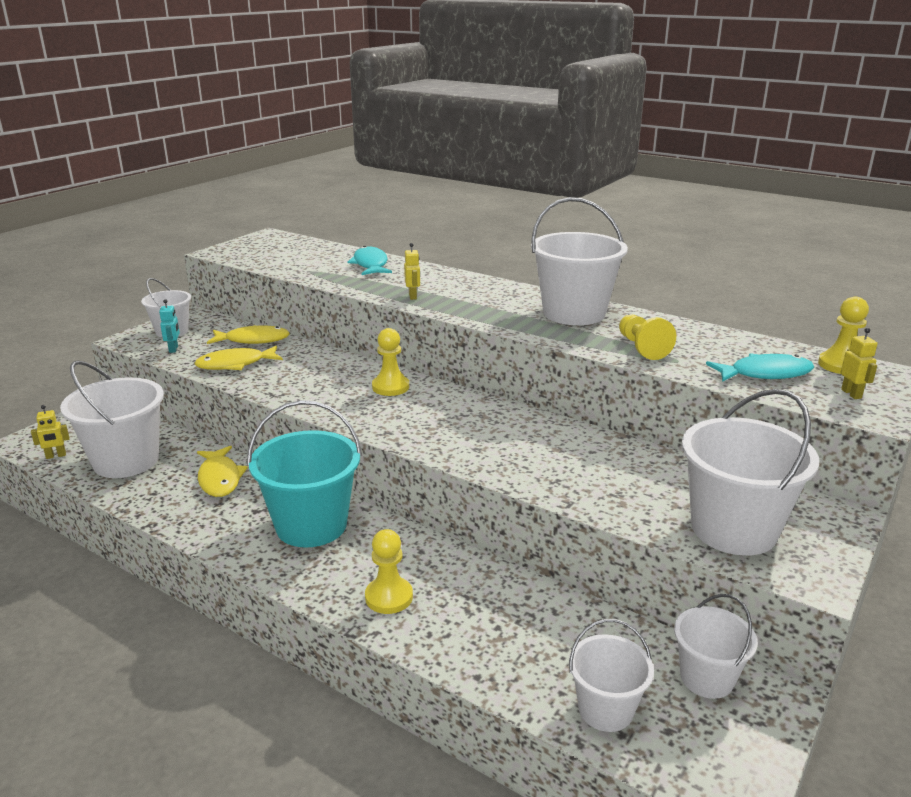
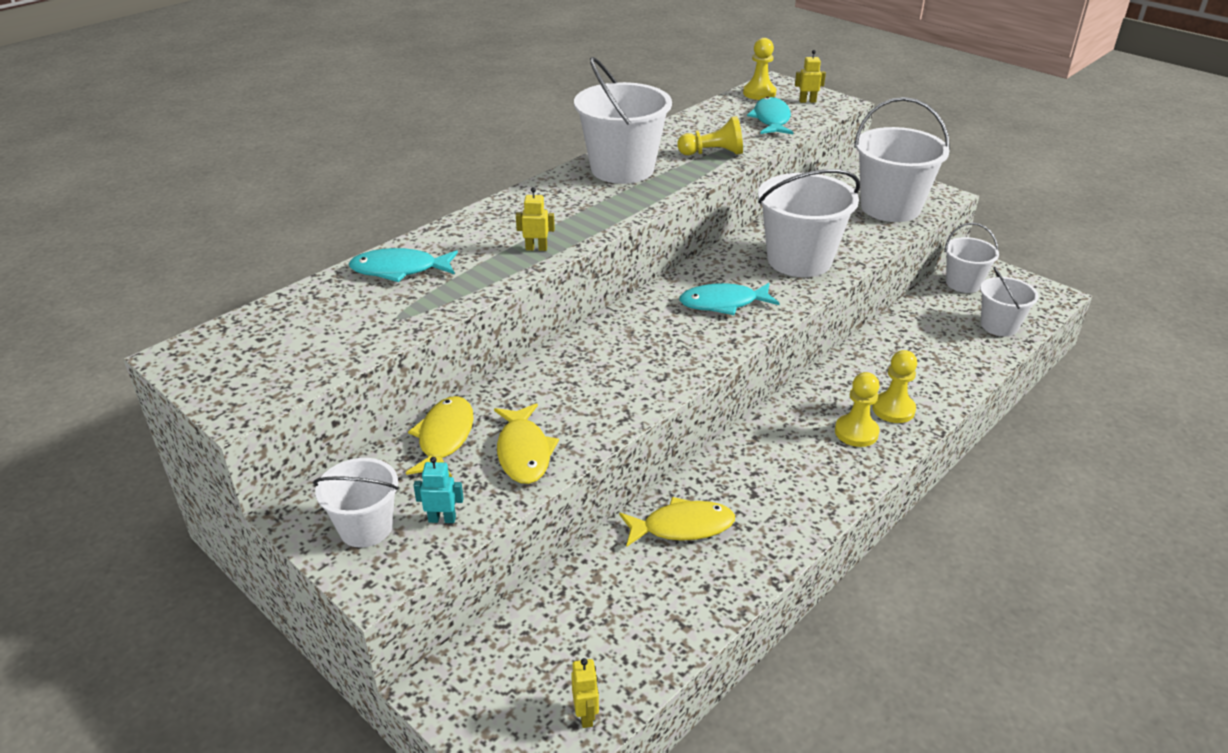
camera: 80 degrees left, 10 degrees up
(126, 461) = (620, 625): white bucket -> white bucket (799, 260)
(311, 525) = (784, 453): turquoise bucket -> none
(390, 387) = (629, 332): yellow pawn -> yellow pawn (856, 432)
(449, 425) = (723, 303): none -> turquoise fish

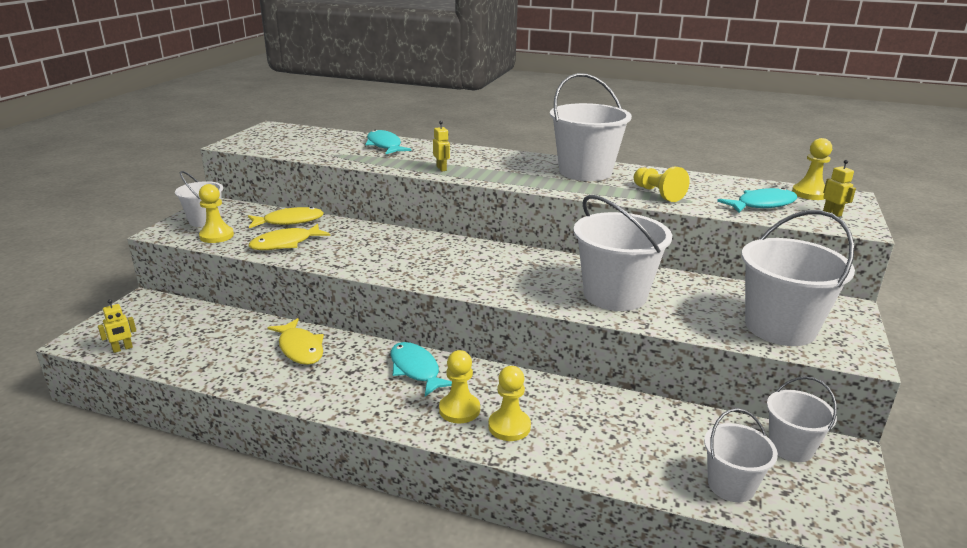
camera: 65 degrees right, 10 degrees down
(442, 519) = (216, 236): turquoise robot -> yellow pawn
(723, 303) = (510, 274): turquoise fish -> turquoise fish (416, 370)

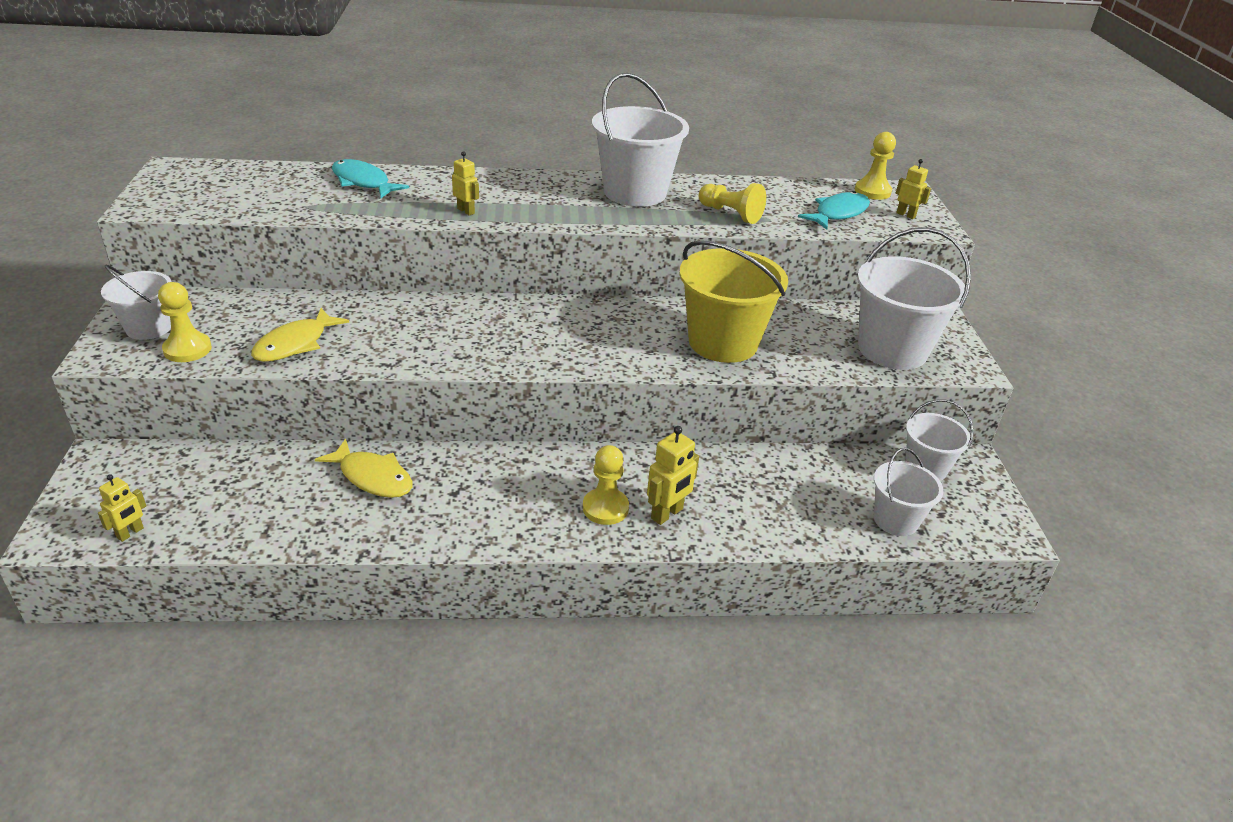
camera: 25 degrees left, 10 degrees up
(289, 221) = (273, 309): yellow fish -> none
(416, 370) = (528, 472): turquoise fish -> none
(509, 426) = (667, 514): yellow pawn -> yellow robot
(615, 295) = (723, 342): white bucket -> yellow bucket

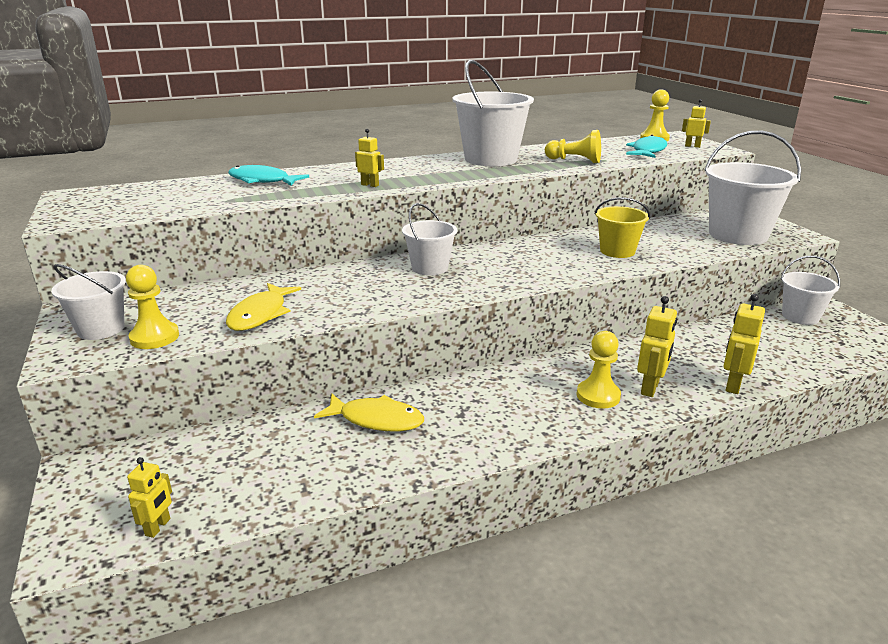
camera: 15 degrees left, 10 degrees down
(723, 342) = (617, 251): yellow bucket -> yellow bucket, size x0.58
(760, 534) = (733, 385): none -> yellow robot
(895, 520) = (816, 353): white bucket -> white bucket (430, 268)

